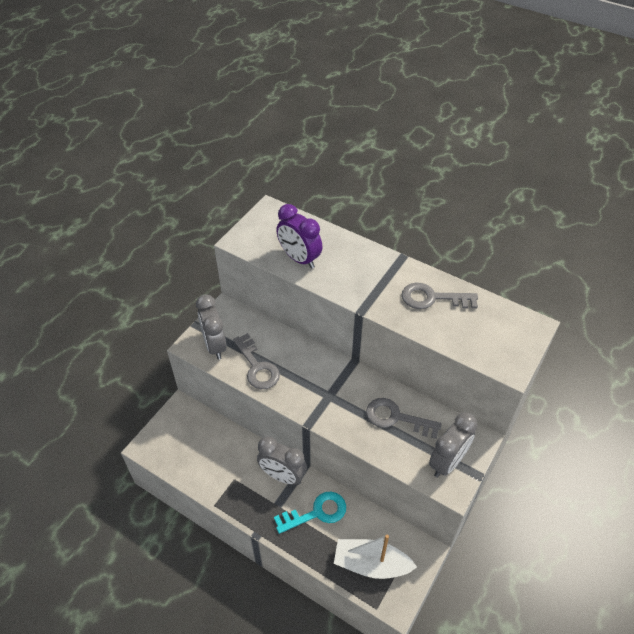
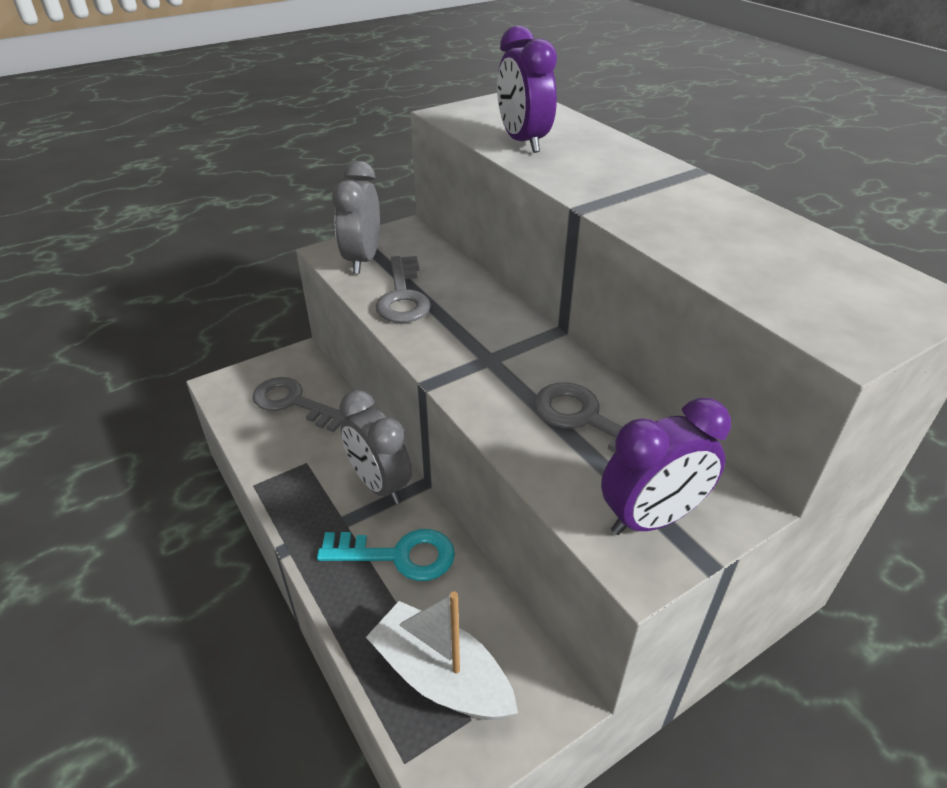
camera: 25 degrees right, 10 degrees down
(432, 298) = (725, 221): grey key -> grey key (294, 403)
(447, 462) = (651, 519): grey clock -> purple clock

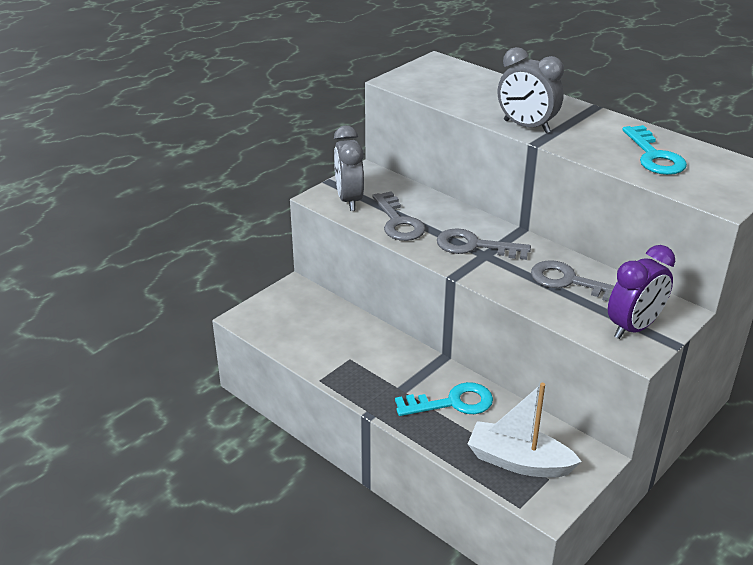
camera: 15 degrees left, 5 degrees down
(294, 403) = (313, 321): grey key -> grey key (475, 246)
(379, 484) = (413, 363): grey clock -> grey clock (526, 127)
(523, 142) = (466, 98): purple clock -> none
(755, 249) = (654, 156): none -> turquoise key

